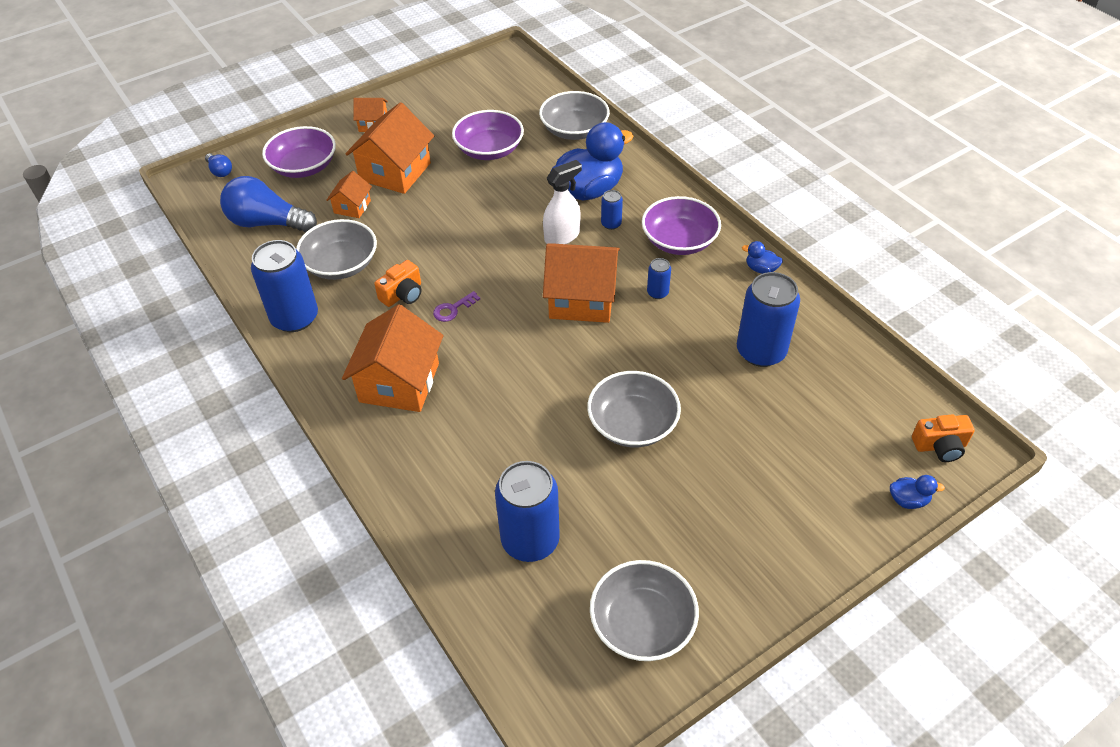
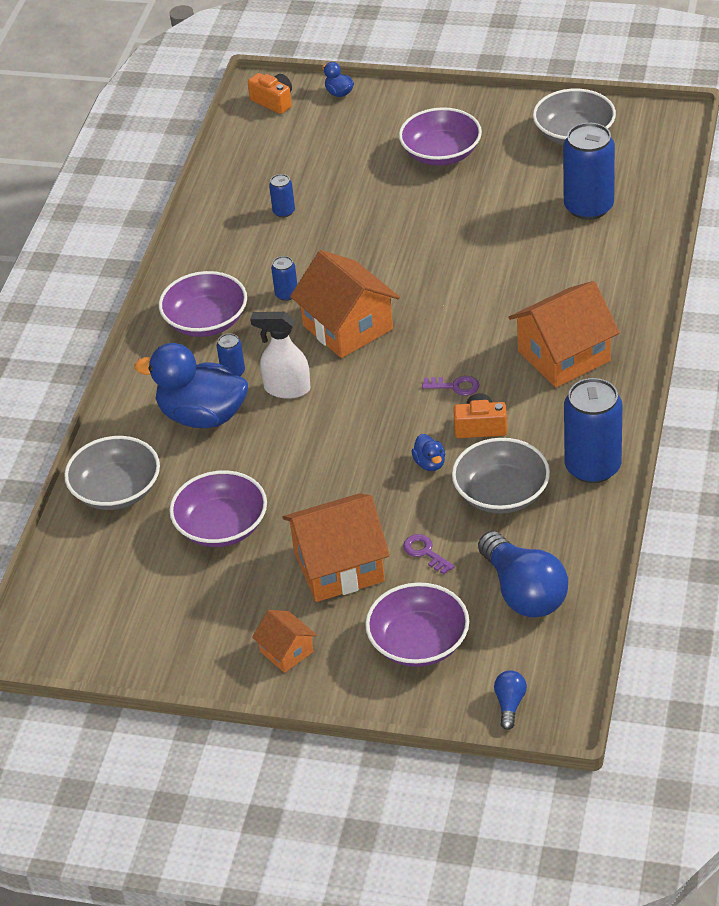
camera: 130 degrees left, 5 degrees down
(352, 207) = (425, 552): orange house -> purple key
(632, 424) = (436, 225): grey bowl -> none
(727, 501) = (441, 153): none -> purple bowl
(761, 269) = (187, 260): blue duck -> blue duck (430, 463)
(761, 351) = (284, 211): blue can -> blue can, size x0.46

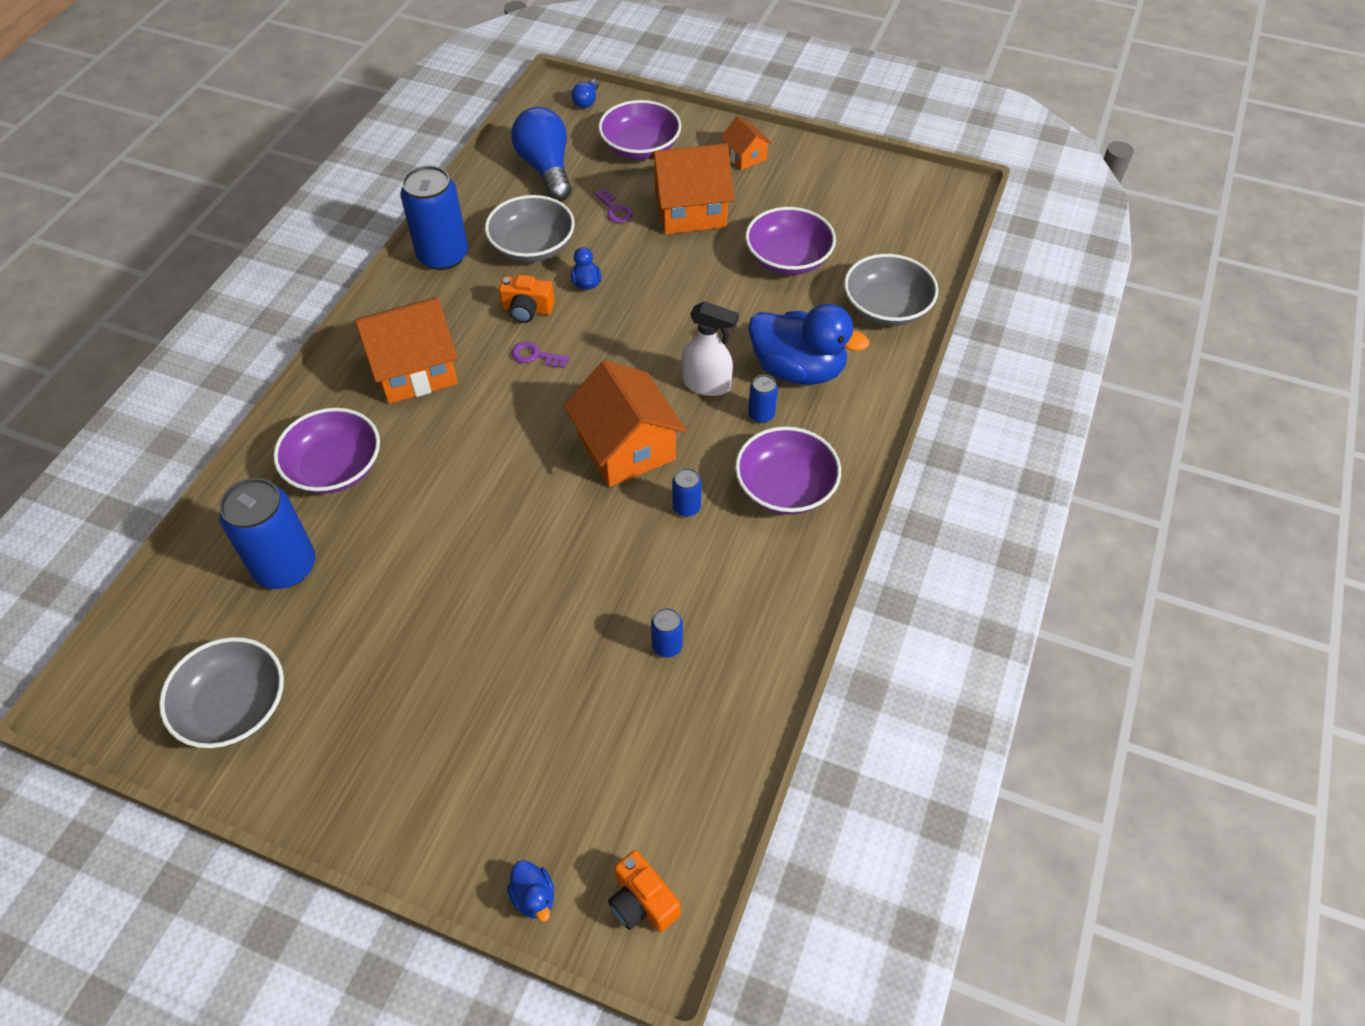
camera: 175 degrees left, 10 degrees up
(441, 153) = (427, 711): purple bowl -> purple bowl (335, 468)

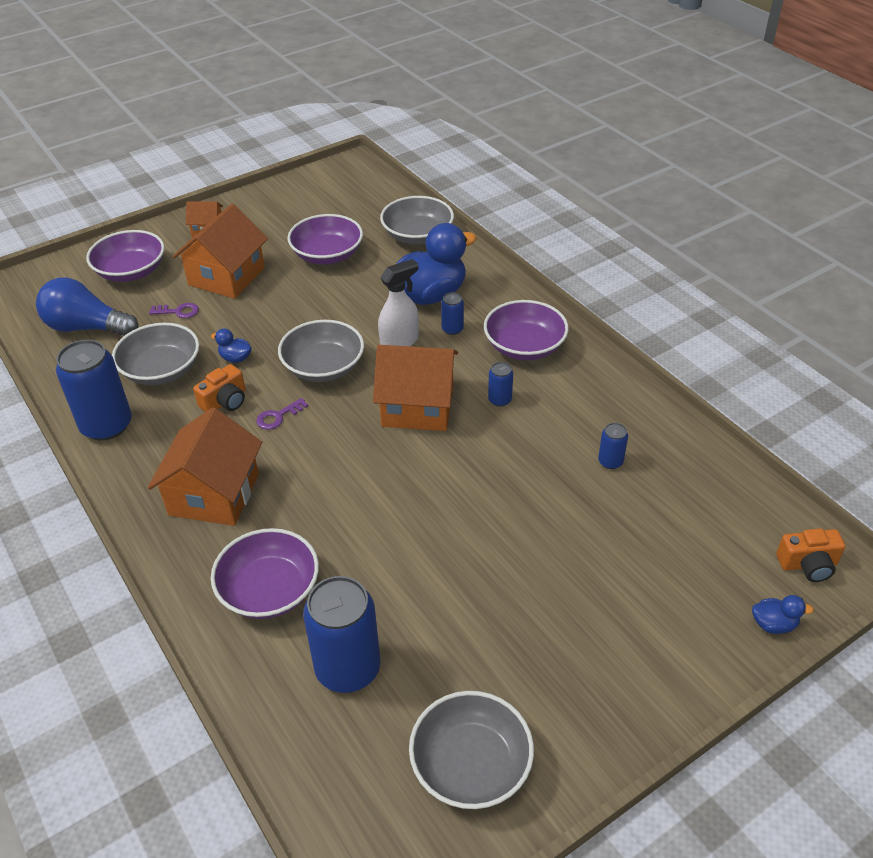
camera: 55 degrees left, 10 degrees down
(587, 101) = (42, 275): blue light bulb -> none
(624, 349) = (323, 367): none -> grey bowl

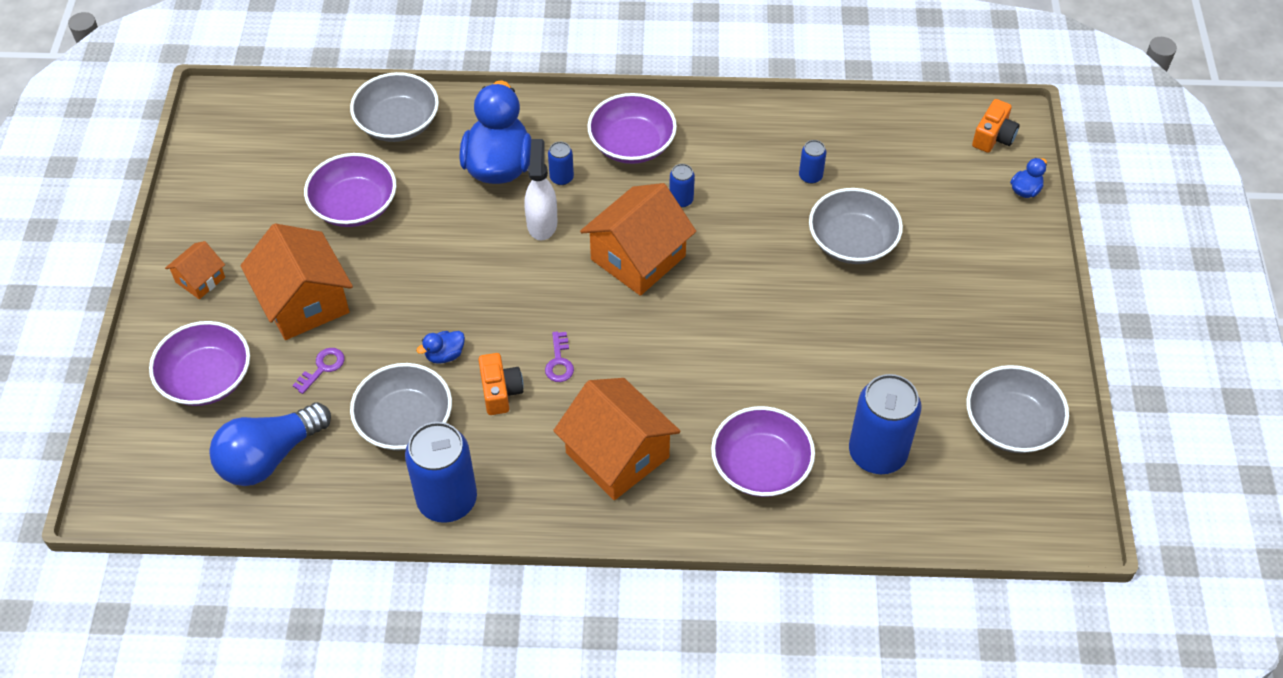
camera: 55 degrees left, 10 degrees up
(323, 367) = (523, 295): grey bowl -> grey bowl (852, 242)

